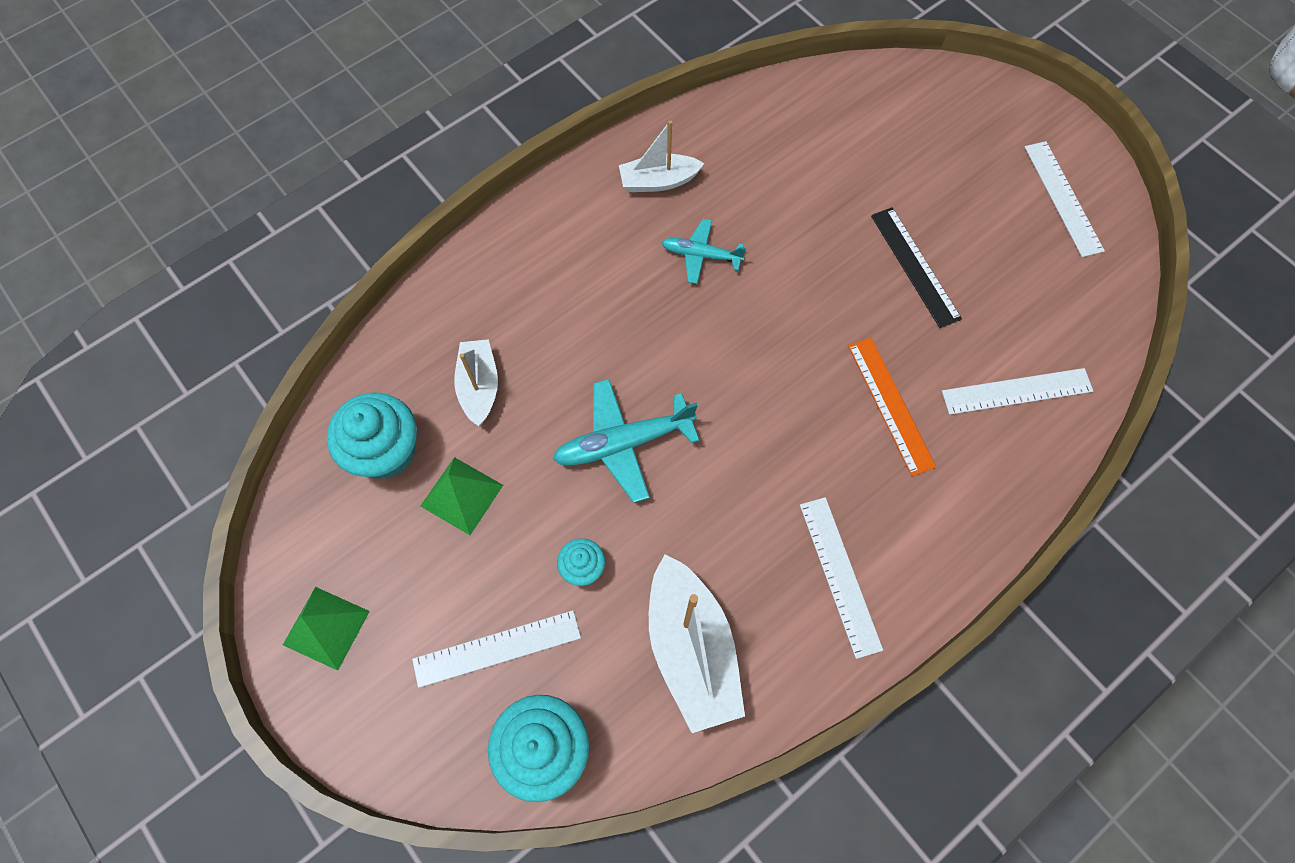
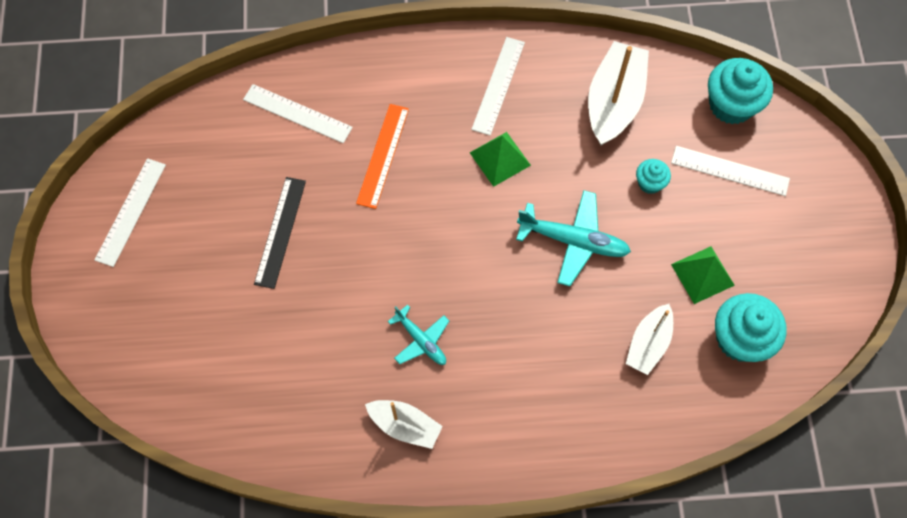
camera: 145 degrees left, 0 degrees up
(326, 627) = (832, 246): green pyramid -> green pyramid (500, 159)

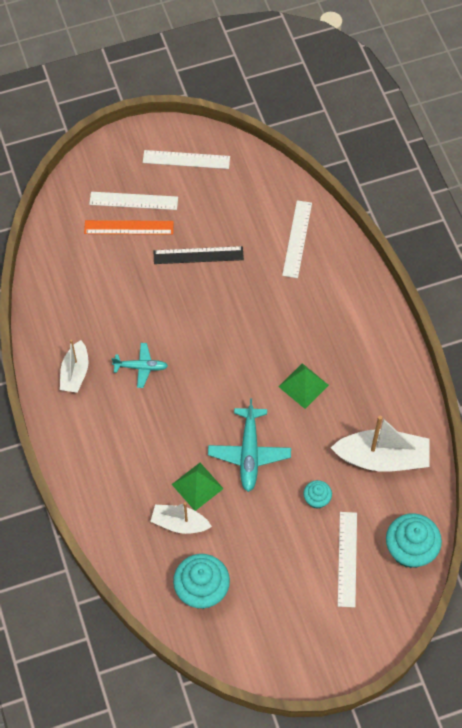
camera: 75 degrees right, 5 degrees down
(383, 155) = (280, 305): orange ruler -> orange ruler (129, 227)
(421, 340) = (141, 367): turquoise plane -> turquoise plane turned 120 degrees counterclockwise
(498, 85) = (368, 370): white ruler -> white ruler (133, 201)
(702, 274) = (248, 553): green pyramid -> green pyramid (197, 486)

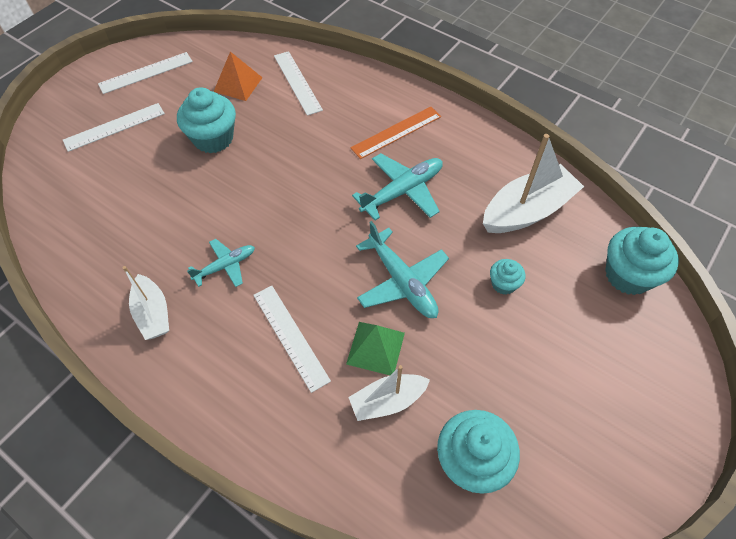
camera: 35 degrees left, 5 degrees down
(129, 227) = (124, 150): orange ruler -> orange ruler (396, 132)
(198, 255) = (213, 138): black ruler -> turquoise cupcake
(249, 213) = (238, 84): none -> orange pyramid
(303, 386) = (402, 191): green pyramid -> turquoise plane
(347, 559) = (583, 322): white ruler -> white ruler (290, 336)

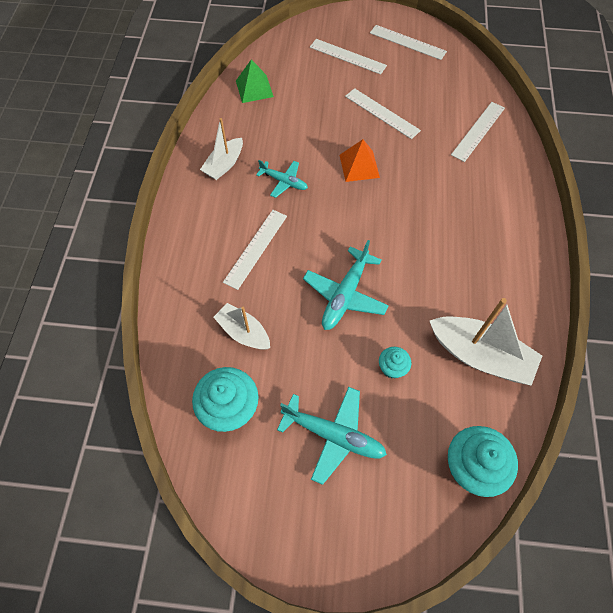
camera: 60 degrees right, 5 degrees up
(213, 138) = (382, 113): turquoise cupcake -> white ruler
(238, 84) = (443, 97): orange pyramid -> orange pyramid (359, 166)
(375, 348) = (279, 304): green pyramid -> green pyramid (254, 88)
(396, 132) = (484, 221): orange ruler -> none
(402, 191) = (428, 255): turquoise plane -> turquoise plane (333, 435)

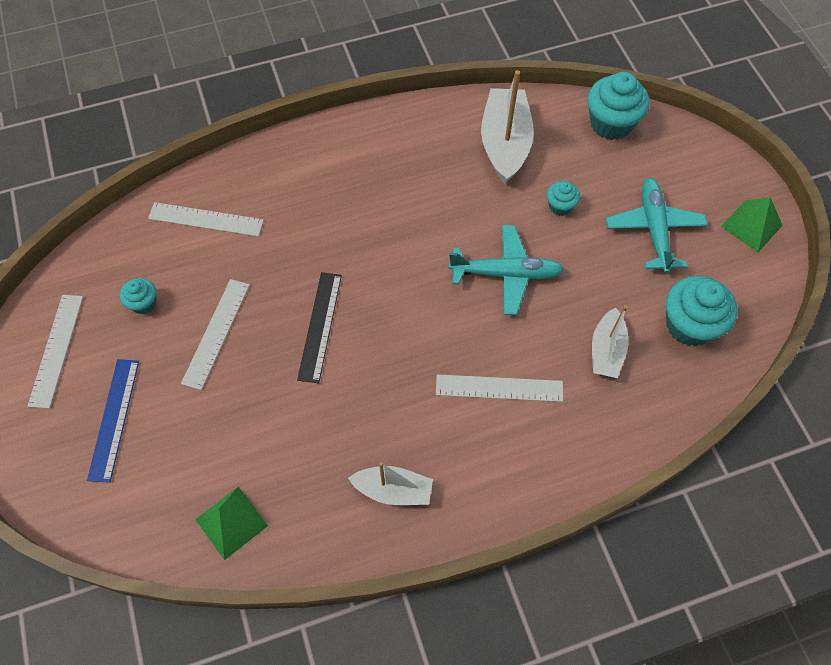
camera: 115 degrees left, 0 degrees up
(283, 181) = (386, 402): turquoise plane -> none
(295, 533) = (751, 226): none -> green pyramid
(347, 56) = (114, 419): white ruler -> blue ruler
(359, 166) = (320, 326): orange pyramid -> black ruler
(422, 85) = (144, 303): none -> turquoise cupcake

